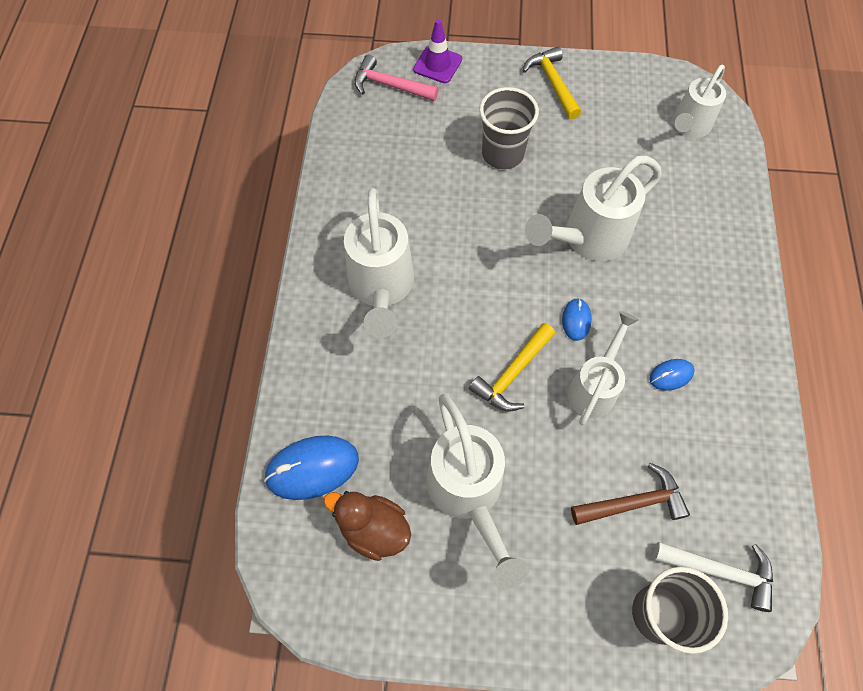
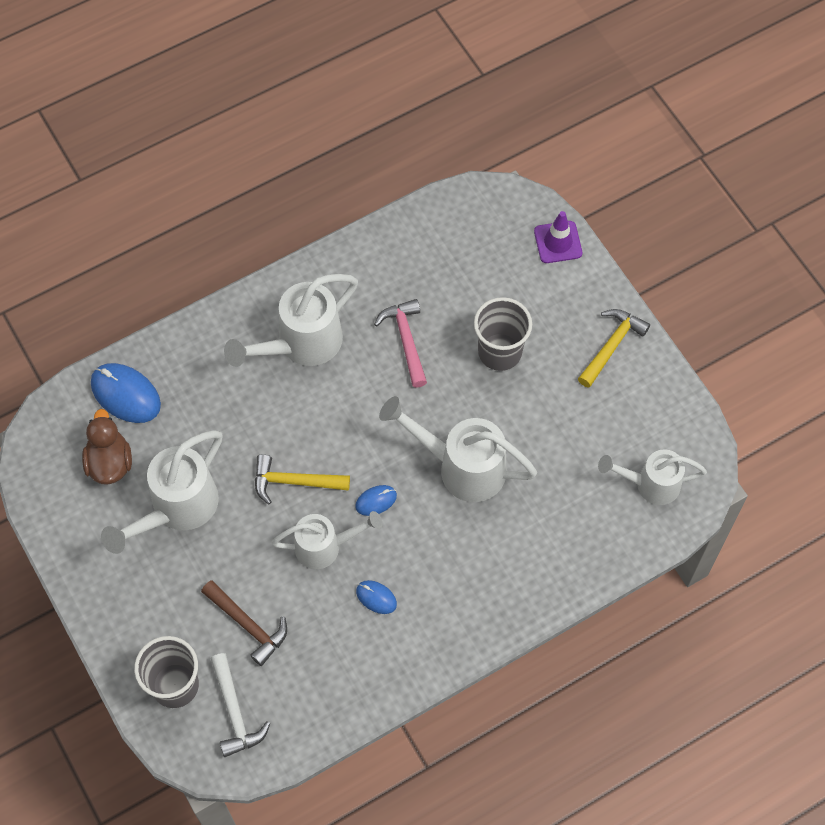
camera: 55 degrees right, 0 degrees up
(390, 86) = (504, 221): pink hammer -> pink hammer (406, 340)

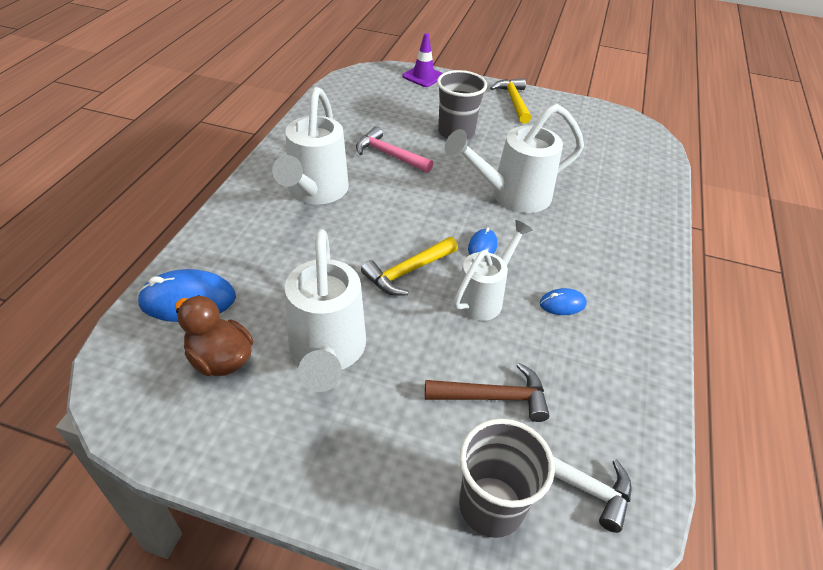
camera: 45 degrees left, 20 degrees down
(650, 484) = (623, 145): white watering can -> none

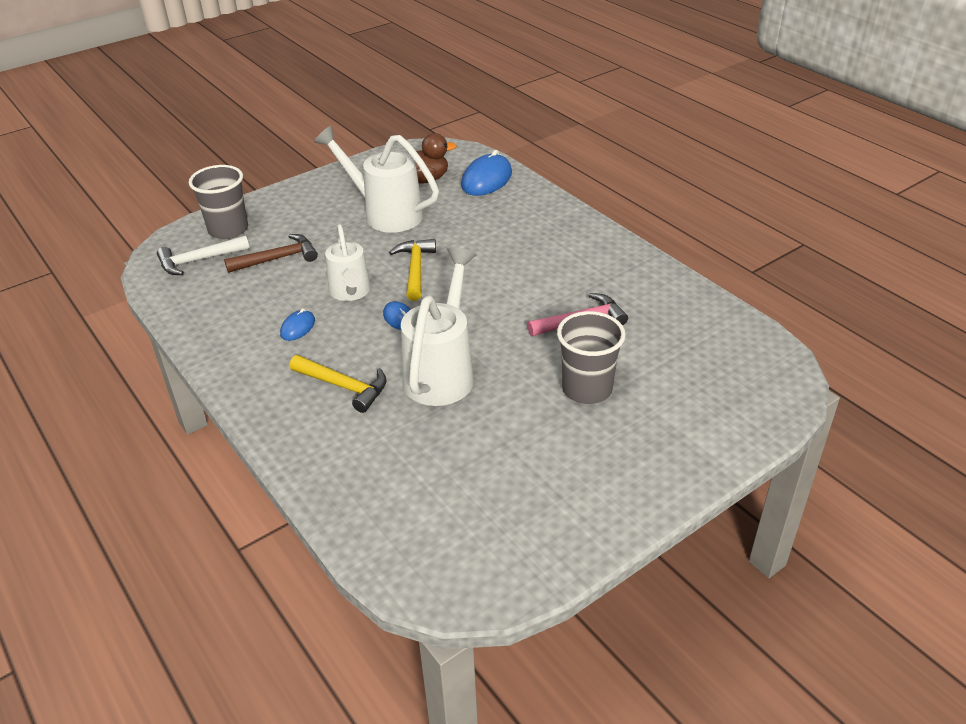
camera: 130 degrees right, 5 degrees down
(315, 193) = (557, 258): white watering can -> none
(423, 76) = (750, 426): purple traffic cone -> none
(493, 397) = (277, 259): brown hammer -> brown hammer turned 150 degrees counterclockwise
(513, 101) = (623, 485): yellow hammer -> yellow hammer (344, 386)

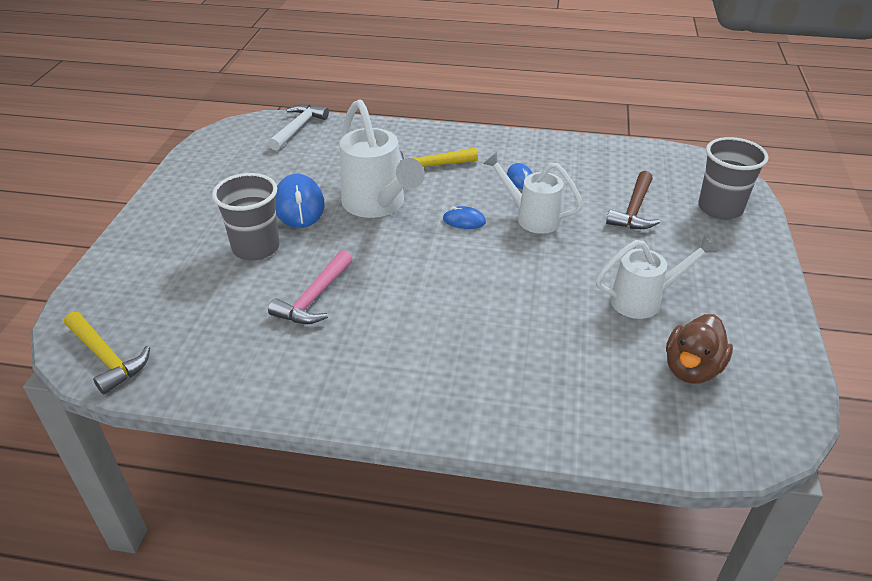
camera: 135 degrees right, 0 degrees up
(199, 260) = (680, 178): white hammer -> white hammer (298, 128)
(385, 213) = (644, 300): white watering can -> white watering can, size x0.66
(415, 269) = (518, 263): yellow hammer -> yellow hammer (106, 358)
(486, 179) = (634, 418): blue mouse -> blue mouse (299, 205)

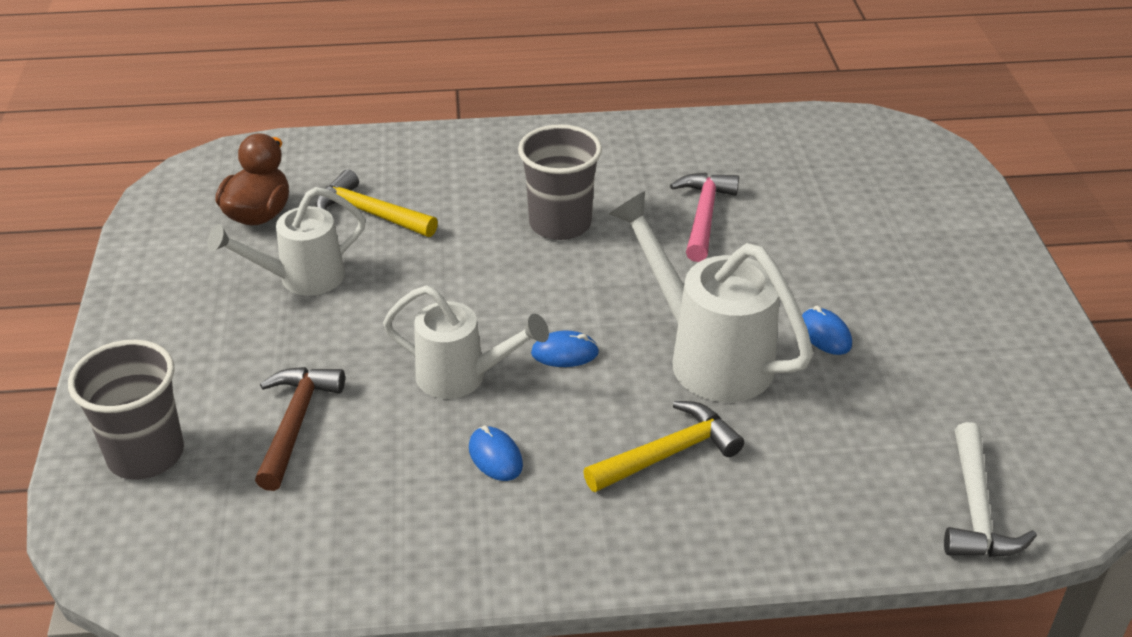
camera: 165 degrees right, 0 degrees up
(106, 358) = (864, 131): yellow hammer -> yellow hammer (370, 213)
(256, 248) = (826, 261): grey cup -> grey cup (560, 224)
(299, 205) = (825, 334): blue mouse -> blue mouse, size x0.53

